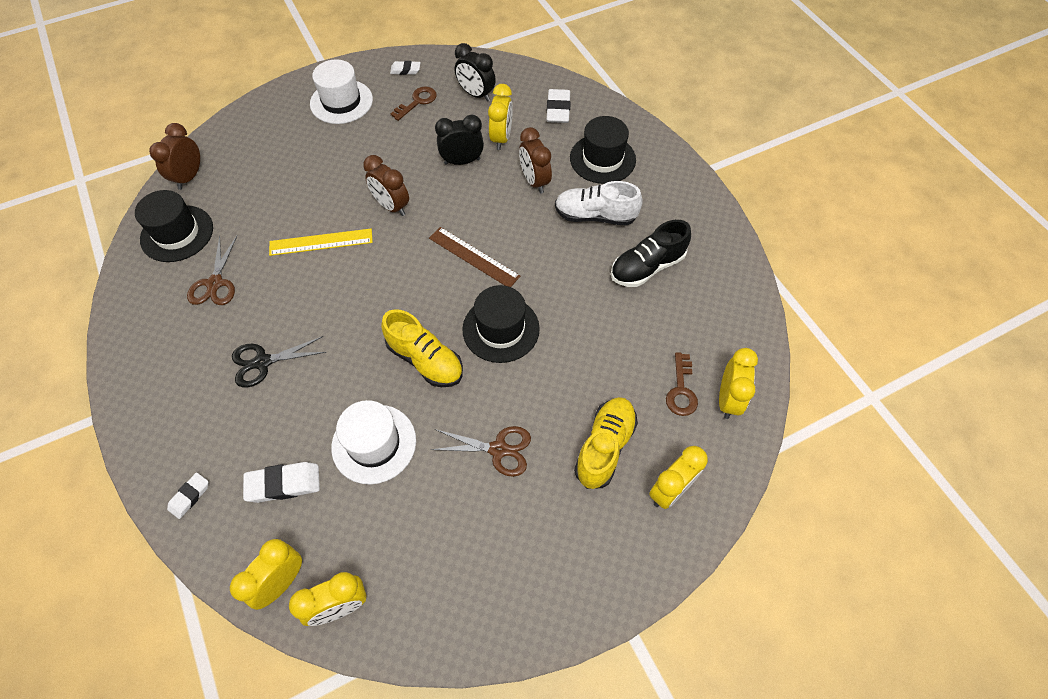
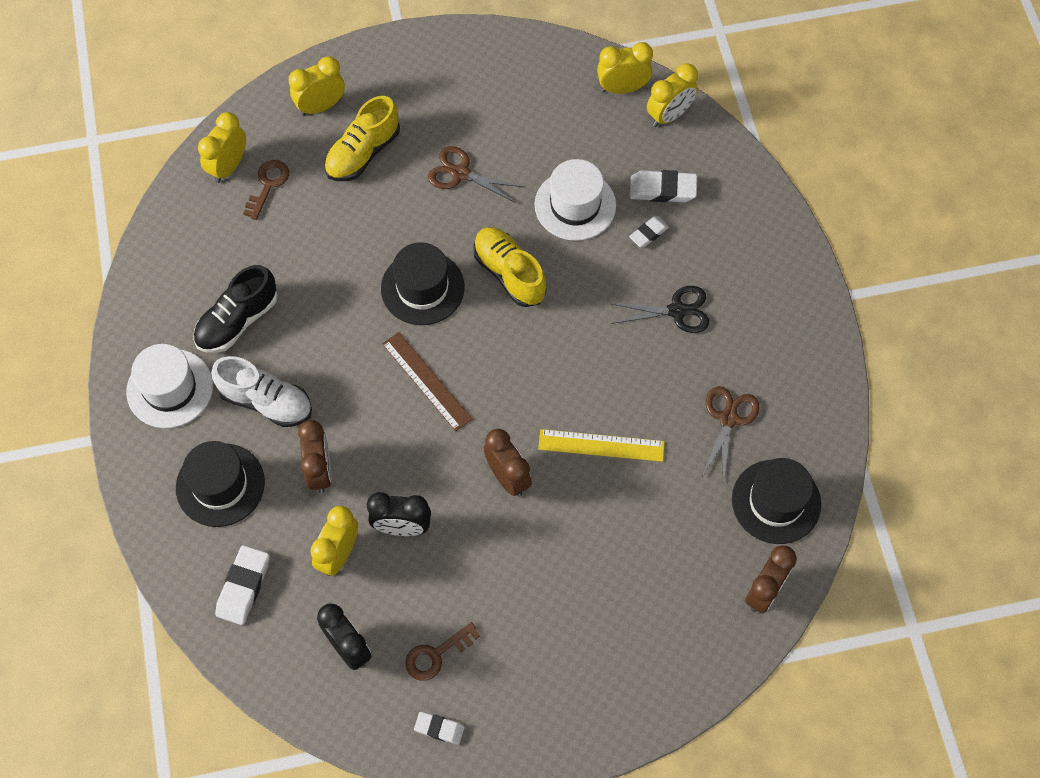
camera: 165 degrees left, 5 degrees up
(190, 496) = (748, 198): white eraser -> white eraser (648, 234)
(341, 102) = (545, 684): white hat -> white hat (170, 388)
(647, 267) = (237, 321): black shoe -> black shoe turned 150 degrees clockwise

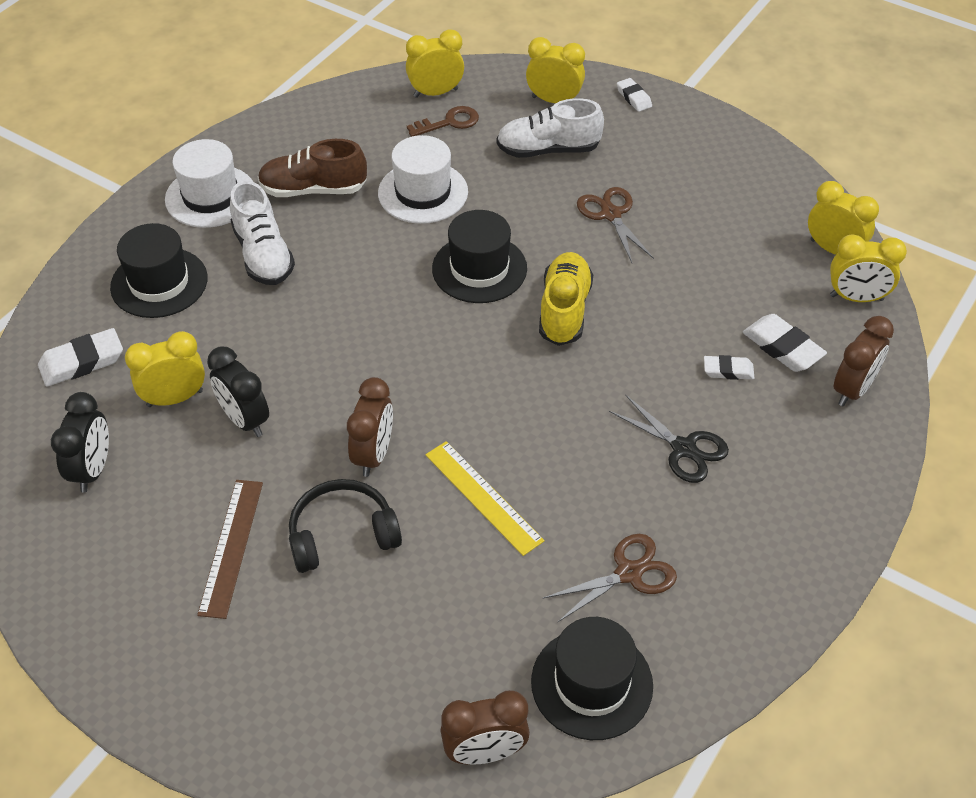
camera: 45 degrees right, 15 degrees down
(237, 321) = (313, 189): black shoe -> brown shoe
(320, 471) = (238, 330): brown clock -> brown clock (852, 389)
(363, 153) = (548, 150): yellow shoe -> white shoe
(426, 381) = (399, 334): brown ruler -> brown ruler (231, 547)
(436, 654) = (146, 536): brown key -> none
(439, 728) = (74, 594): white eraser -> white eraser (634, 98)
(549, 544) = (342, 534): none -> black headphones
(575, 205) = (684, 303): white hat -> white hat (423, 192)

